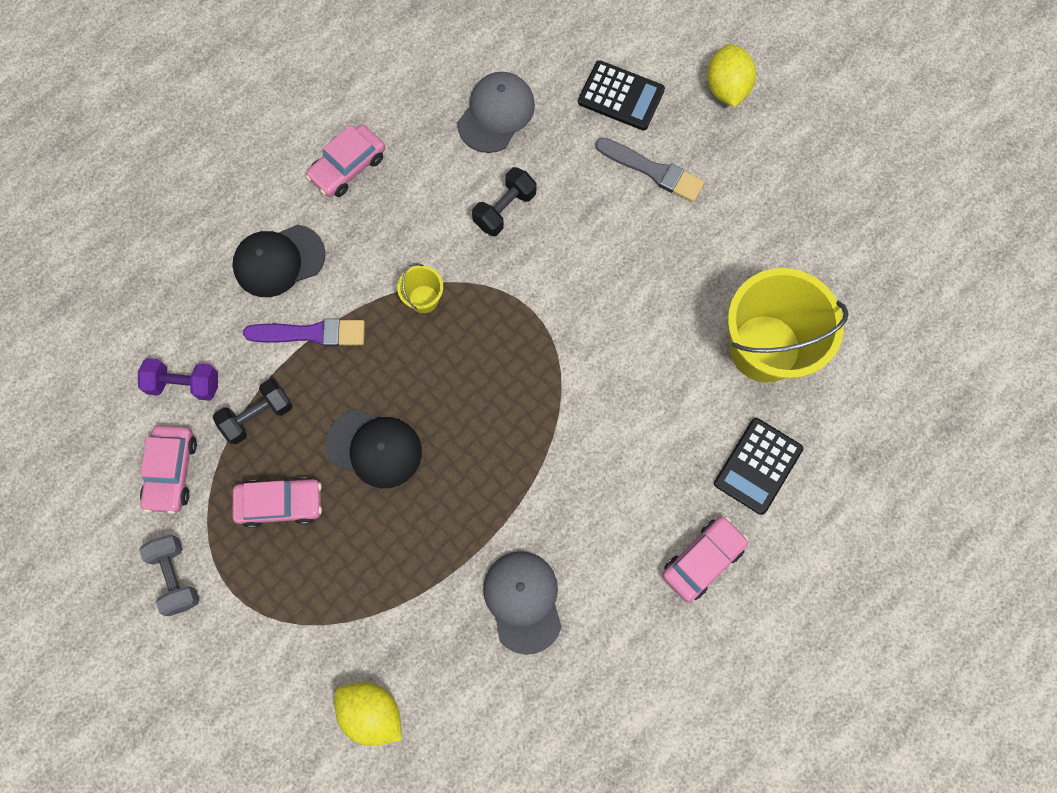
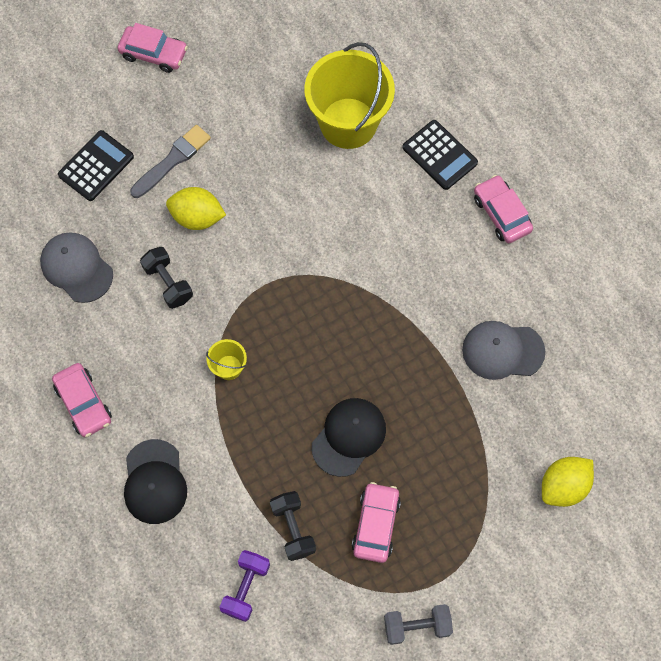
camera: 75 degrees left, 5 degrees down
(172, 471) = (323, 613): pink car -> pink car (154, 53)
(311, 333) = (231, 468): purple brush -> none
(726, 88) = (118, 86): yellow lemon -> yellow lemon (197, 217)

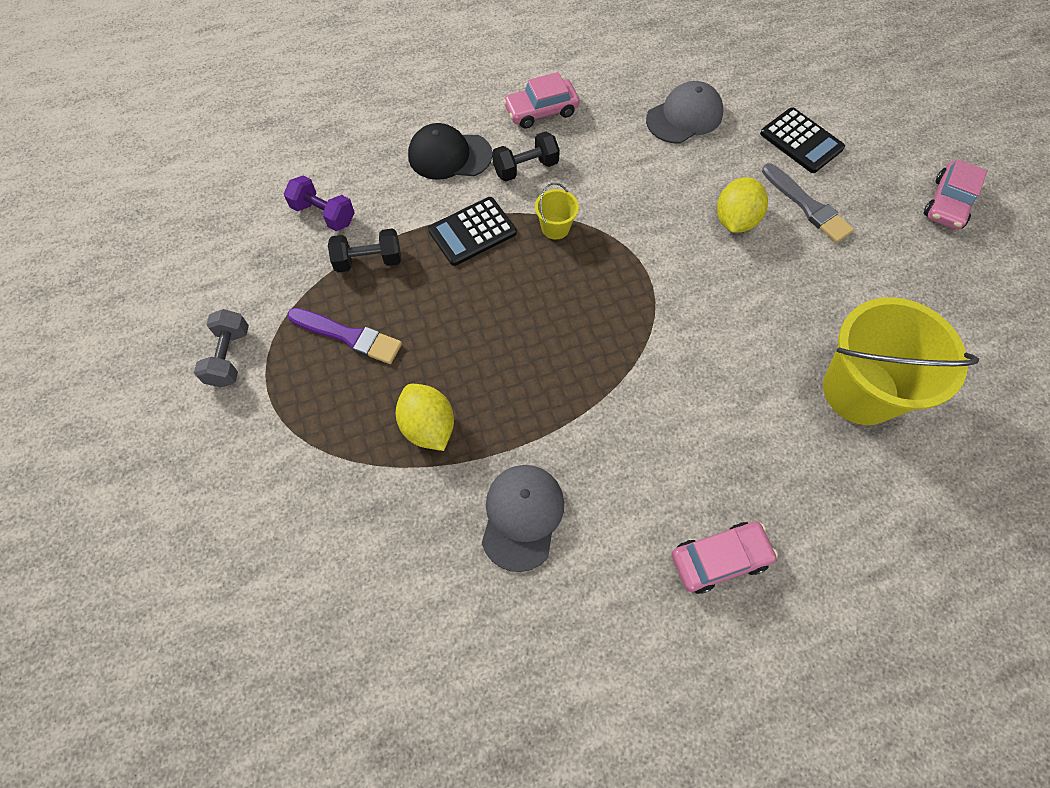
camera: 100 degrees right, 5 degrees down
(168, 283) = (659, 187): black dumbbell -> black dumbbell (525, 168)
(349, 437) = (452, 326): black cap -> none
(375, 524) = (349, 336): pink car -> purple brush
(439, 155) = (812, 494): black calculator -> black calculator (472, 232)
(563, 486) = (329, 552): yellow lemon -> yellow lemon (428, 426)

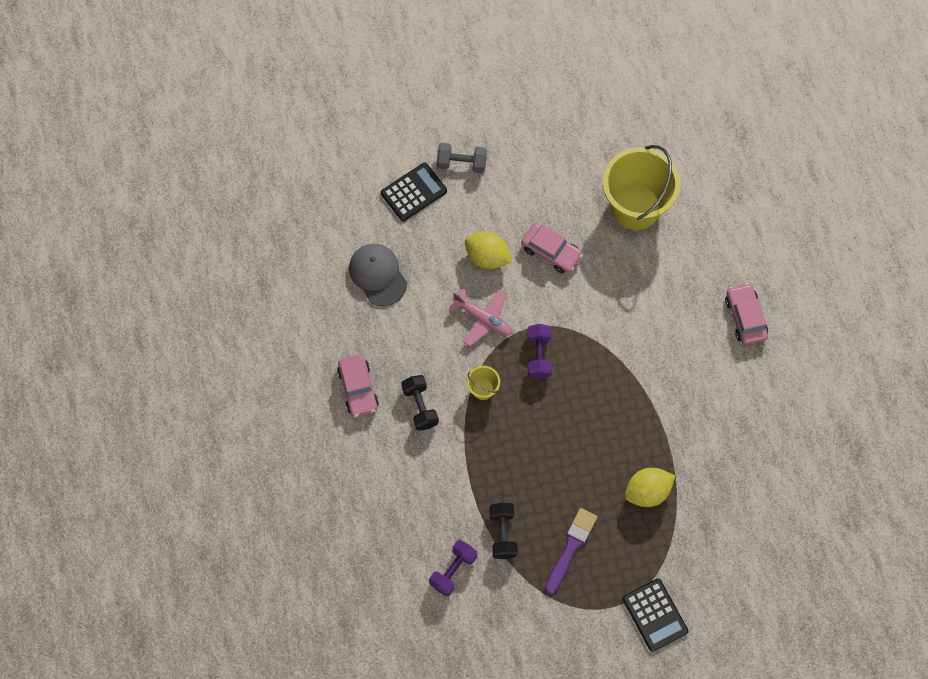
camera: 85 degrees left, 5 degrees up
(229, 357) = (583, 637): grey dumbbell -> grey dumbbell (461, 163)
(449, 155) = (400, 467): black cap -> none
(472, 232) = (481, 452): black calculator -> black calculator (654, 615)
(522, 516) = (714, 433): grey cap -> none
(610, 284) = (539, 355): none -> purple dumbbell
(649, 222) = (483, 319): none -> pink plane
(807, 206) = (478, 203): grey brush -> none
(948, 203) = (485, 106): pink car -> pink car (551, 251)

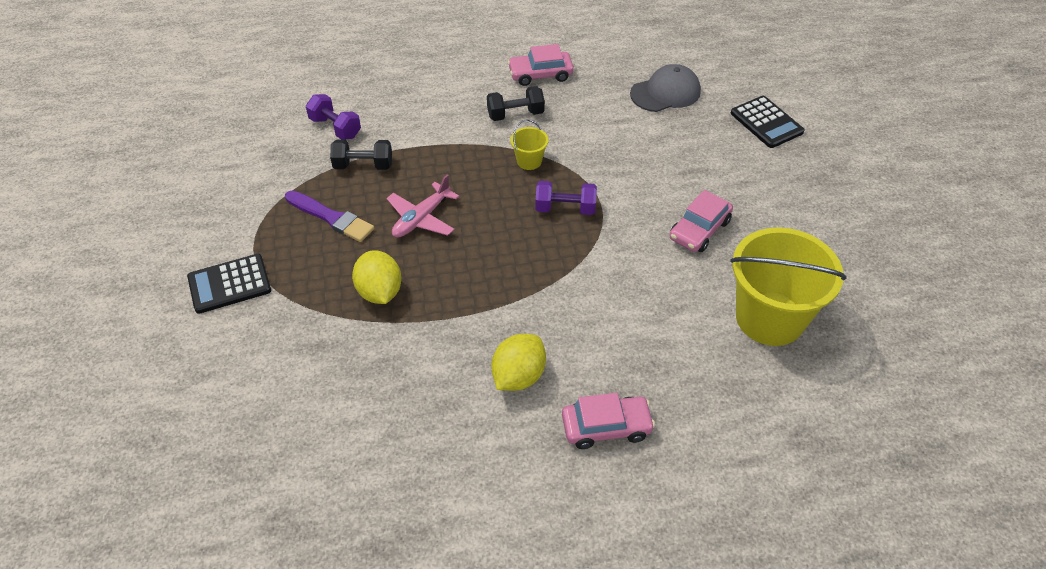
camera: 95 degrees right, 20 degrees down
(461, 163) = (808, 161): grey dumbbell -> none
(483, 319) = (613, 167): pink plane -> pink plane (421, 218)
(487, 257) = (690, 175): yellow lemon -> yellow lemon (518, 376)

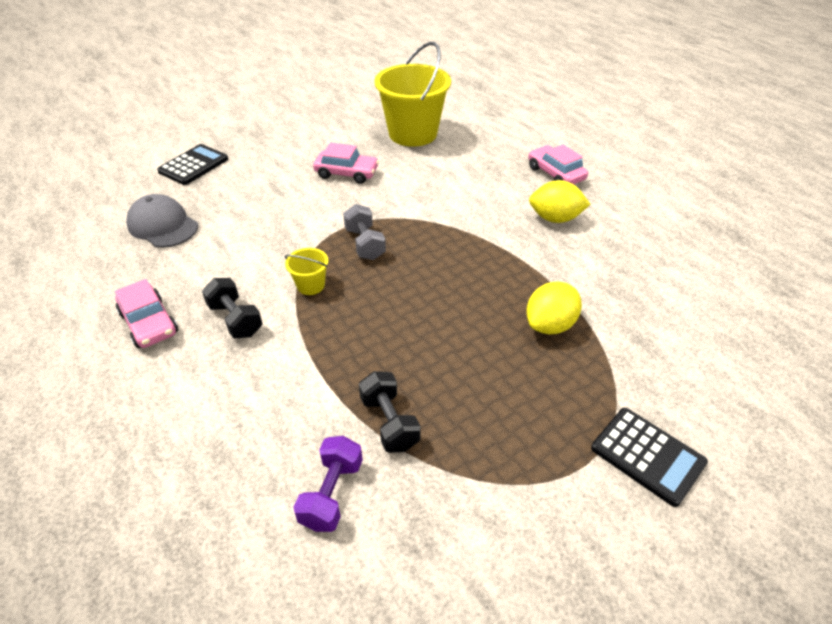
camera: 115 degrees left, 5 degrees down
(331, 218) = (489, 411): purple brush -> none
(421, 218) = (439, 333): pink plane -> none
(565, 209) = (365, 244): purple dumbbell -> grey dumbbell

